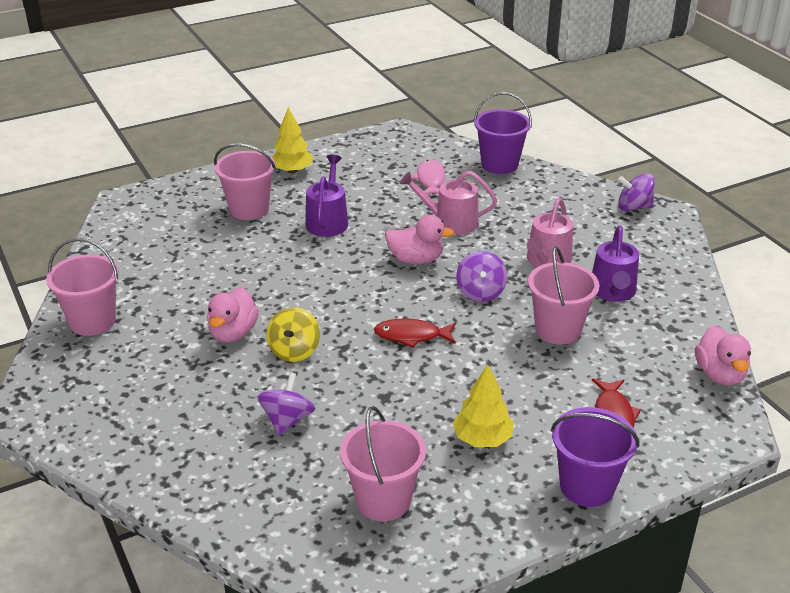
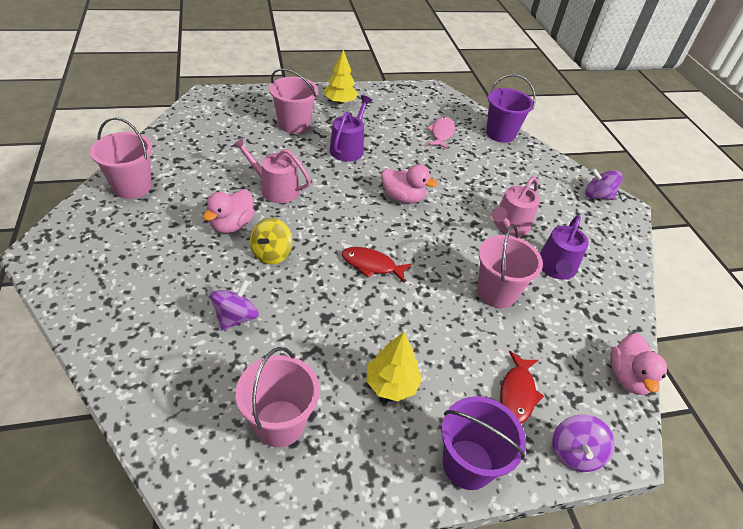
camera: 10 degrees right, 10 degrees up
(450, 222) = (443, 172): pink watering can -> pink watering can (275, 188)
(480, 292) = (444, 240): purple spinning top -> purple spinning top (574, 453)

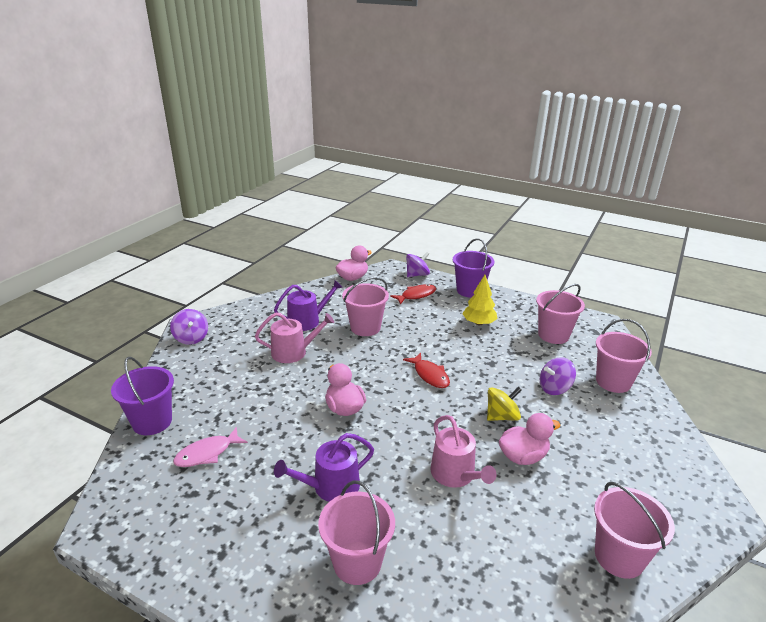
camera: 135 degrees left, 15 degrees down
(167, 368) = (613, 382): none -> pink bucket
(340, 102) = (250, 575): yellow tree -> none

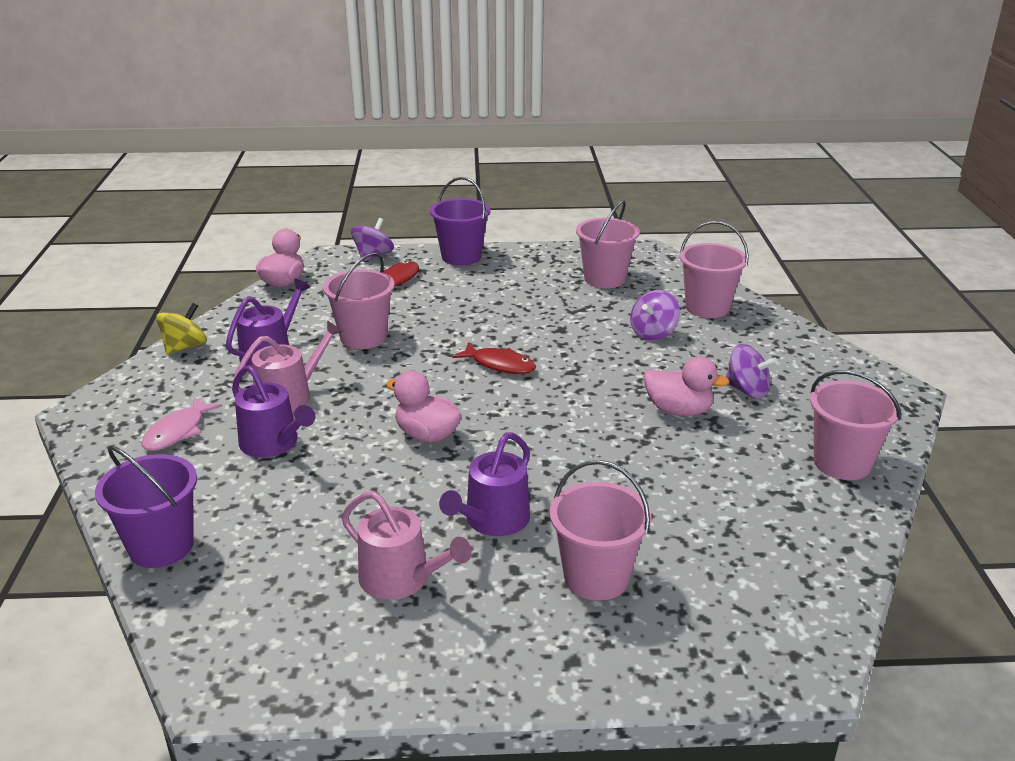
camera: 30 degrees left, 0 degrees up
(191, 338) = (106, 428): purple spinning top -> purple spinning top (747, 390)
(207, 453) = (289, 549): pink fish -> pink fish (177, 432)
(259, 380) = (273, 444): none -> purple watering can
(456, 475) = (624, 454): pink watering can -> pink watering can (401, 579)
(479, 323) = (506, 290): yellow tree -> none
(502, 416) = (622, 380): yellow spinning top -> yellow spinning top (185, 347)
(523, 456) = (678, 410): pink duck -> pink duck turned 75 degrees clockwise

